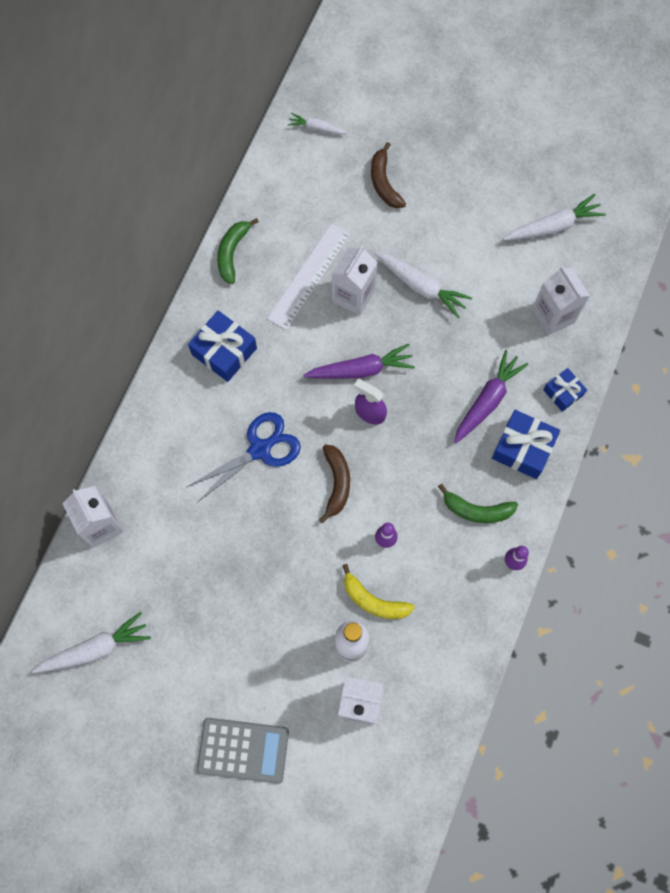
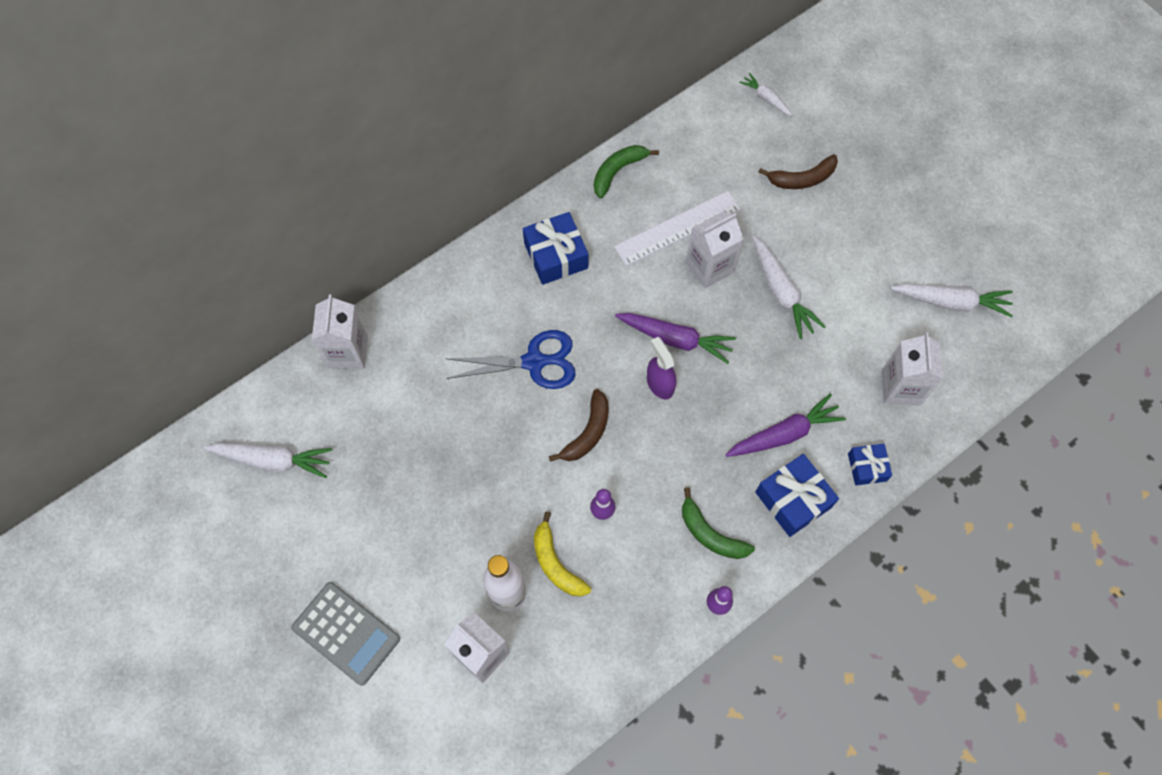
camera: 30 degrees right, 5 degrees down
(384, 183) = (802, 179): brown banana -> brown banana turned 120 degrees counterclockwise

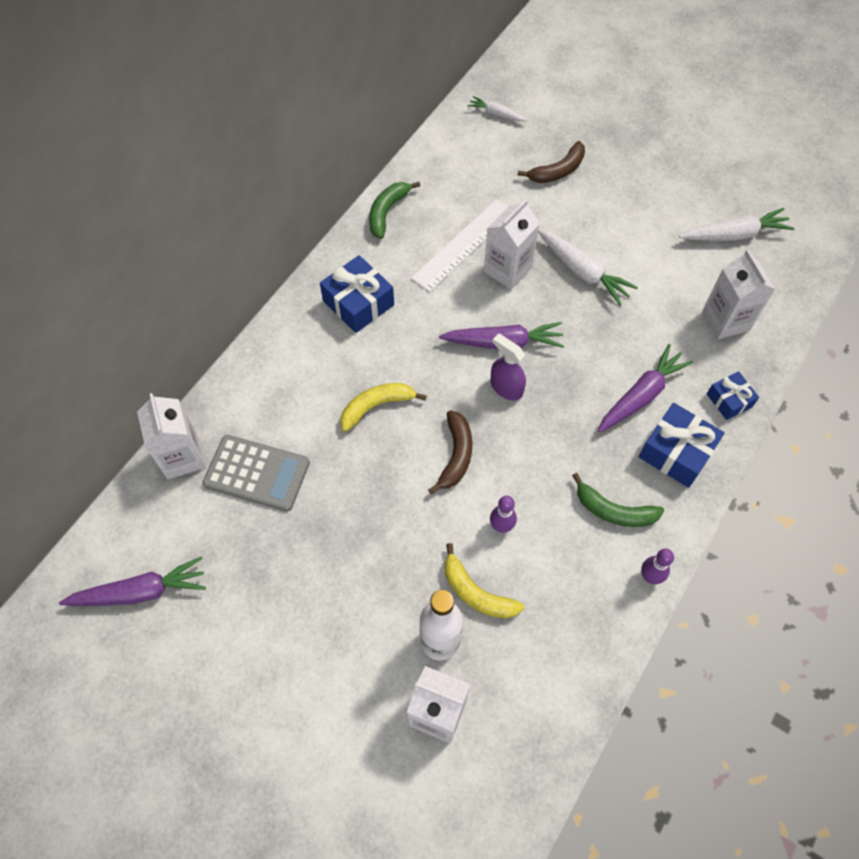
camera: 20 degrees left, 5 degrees down
(273, 460) = (141, 591): white carrot -> purple carrot
(346, 633) = (285, 745): grey calculator -> grey calculator (257, 473)
(534, 362) = (376, 406): blue scissors -> yellow banana

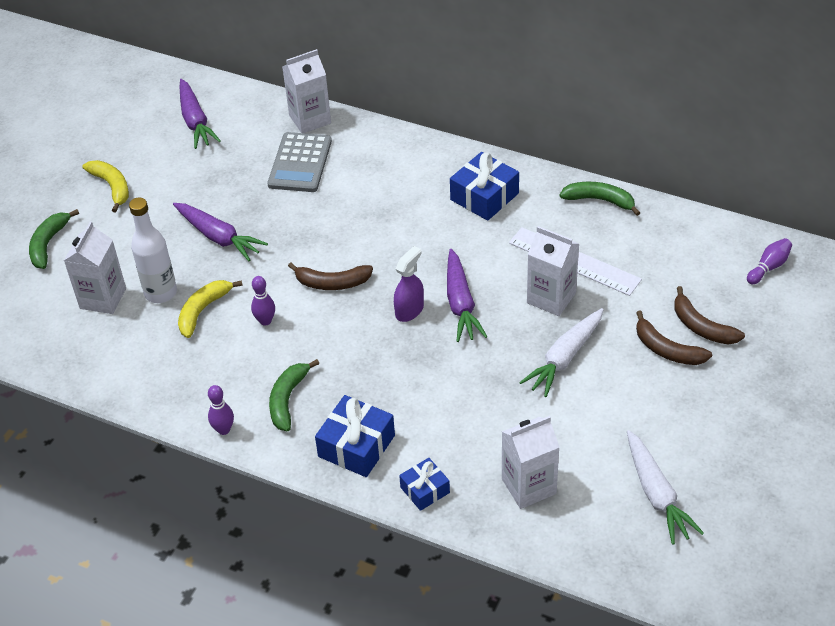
camera: 85 degrees right, 15 degrees down
(326, 790) = (48, 244): none -> green banana
(376, 406) = (374, 224): yellow banana -> yellow banana (112, 187)
(496, 114) = (768, 267): white carrot -> purple bowling pin
(581, 198) = (667, 349): none -> brown banana
(641, 395) = (419, 415): purple carrot -> purple carrot (219, 237)

